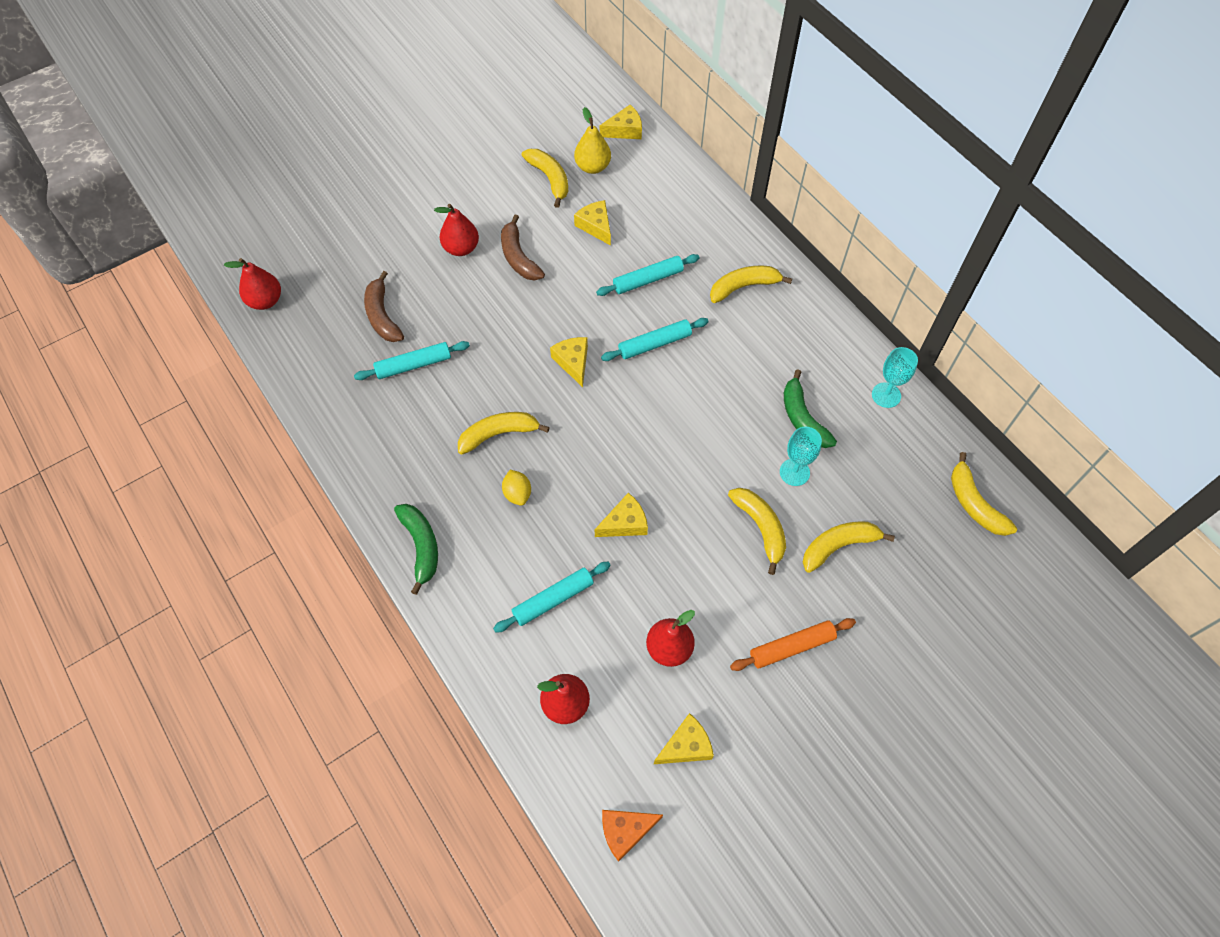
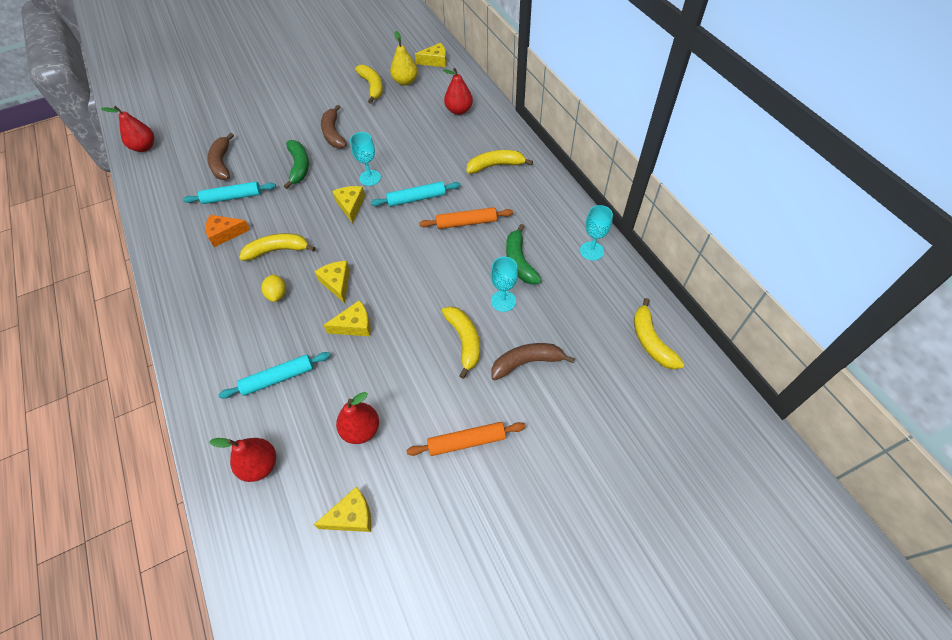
camera: 10 degrees right, 5 degrees down
(421, 546) = (189, 325): green banana -> green banana (299, 167)
(461, 248) = (294, 125): red pear -> red pear (459, 110)
(586, 319) = (370, 178): none -> turquoise goblet
(596, 226) = (396, 118): yellow cheese -> yellow cheese (337, 283)
(625, 831) = (275, 587): orange cheese -> orange cheese (225, 233)
(647, 280) = (424, 155): turquoise rolling pin -> none
(725, 372) = (466, 223): none -> orange rolling pin
(838, 546) = (526, 362): yellow banana -> brown banana

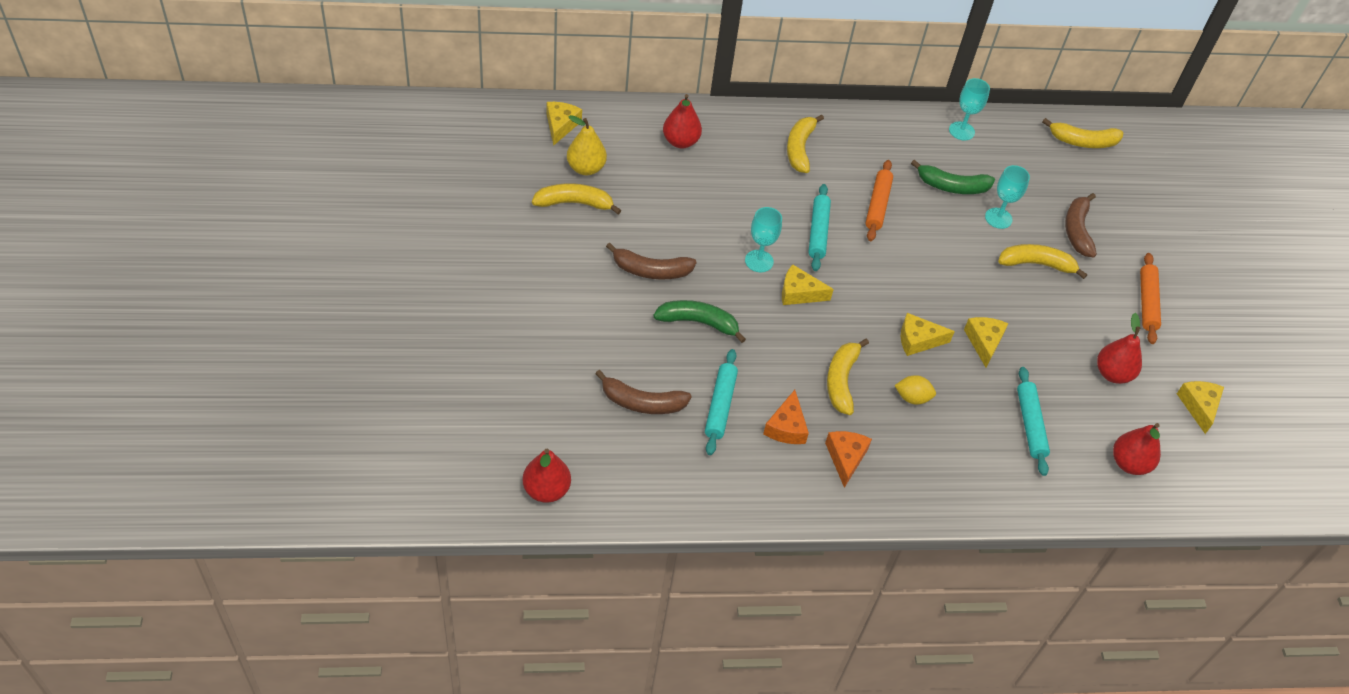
camera: 75 degrees left, 5 degrees down
(207, 272) = (846, 458): none -> orange cheese

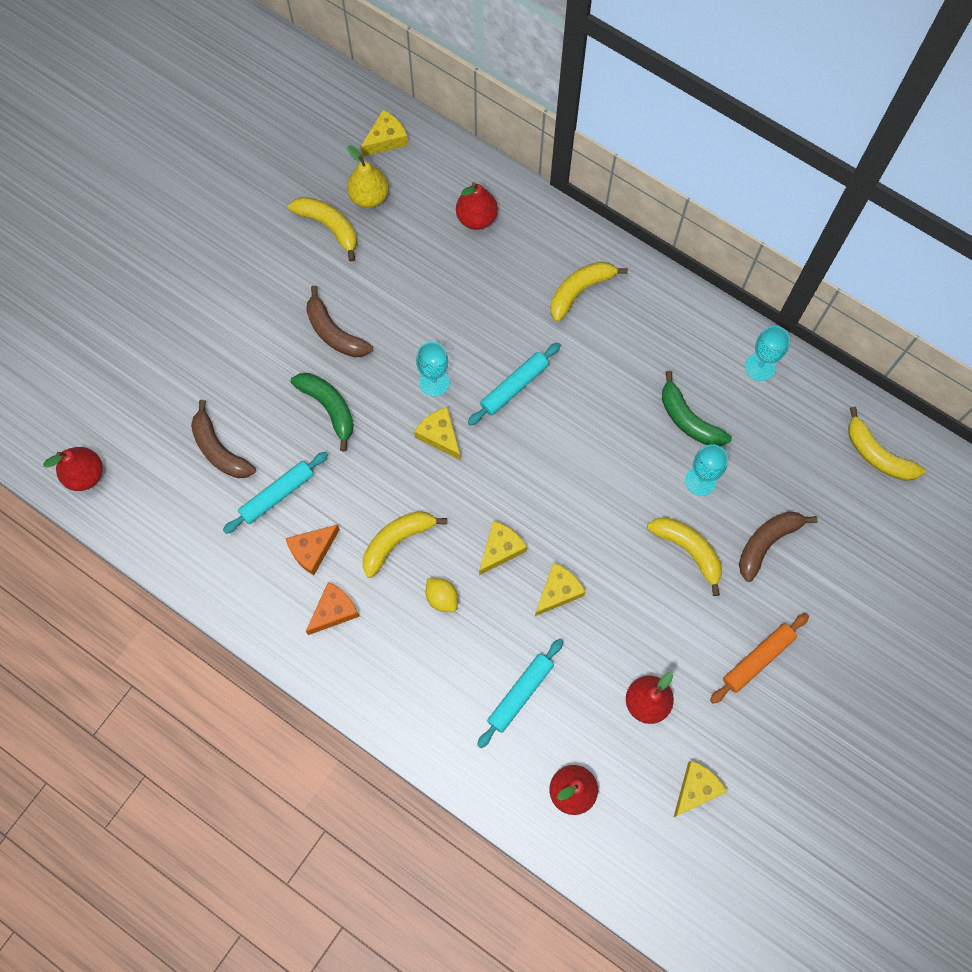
camera: 45 degrees right, 20 degrees up
(877, 205) = (596, 394): orange rolling pin -> none
(918, 340) = (500, 549): yellow cheese -> yellow cheese turned 90 degrees clockwise

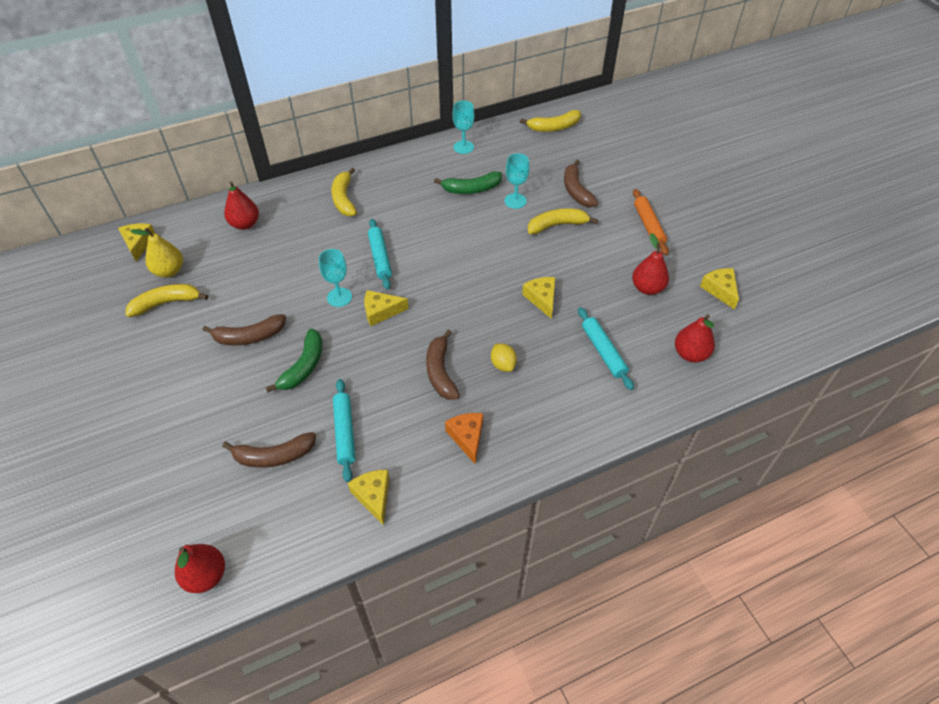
camera: 60 degrees left, 20 degrees down
(312, 550) = (408, 429): orange cheese -> none
(329, 407) = (304, 366): green banana -> green banana turned 120 degrees clockwise
(397, 541) = (440, 372): yellow banana -> brown banana
(442, 598) = (503, 364): yellow lemon -> yellow lemon turned 75 degrees clockwise
(500, 549) = (490, 316): yellow cheese -> yellow cheese (373, 496)

